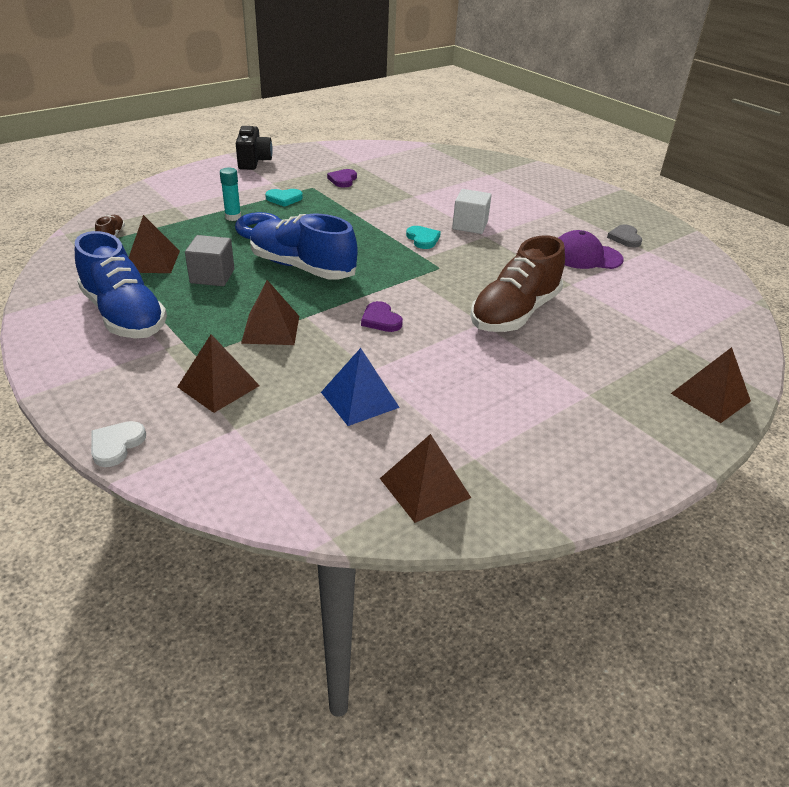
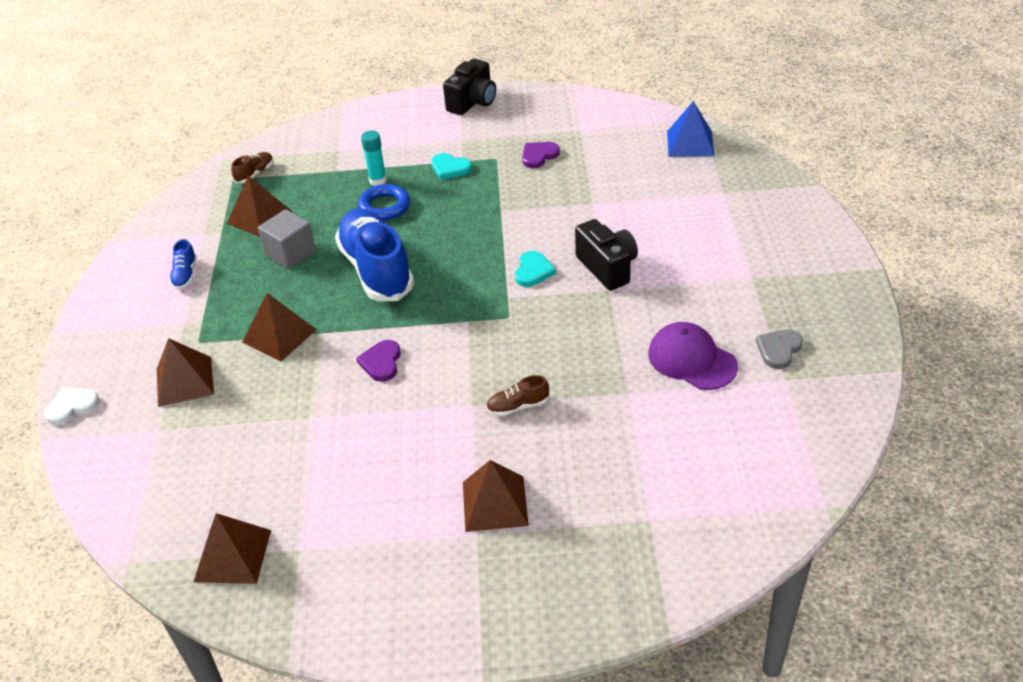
camera: 40 degrees right, 5 degrees up
(124, 315) = (185, 275): blue shoe -> blue shoe, size x0.41
(359, 399) = (273, 444): blue pyramid -> blue pyramid (690, 143)
(470, 225) = (607, 268): white cube -> black camera
(514, 313) = (518, 406): brown shoe -> brown shoe, size x0.41
(710, 397) = (597, 598): brown pyramid -> brown pyramid (495, 503)

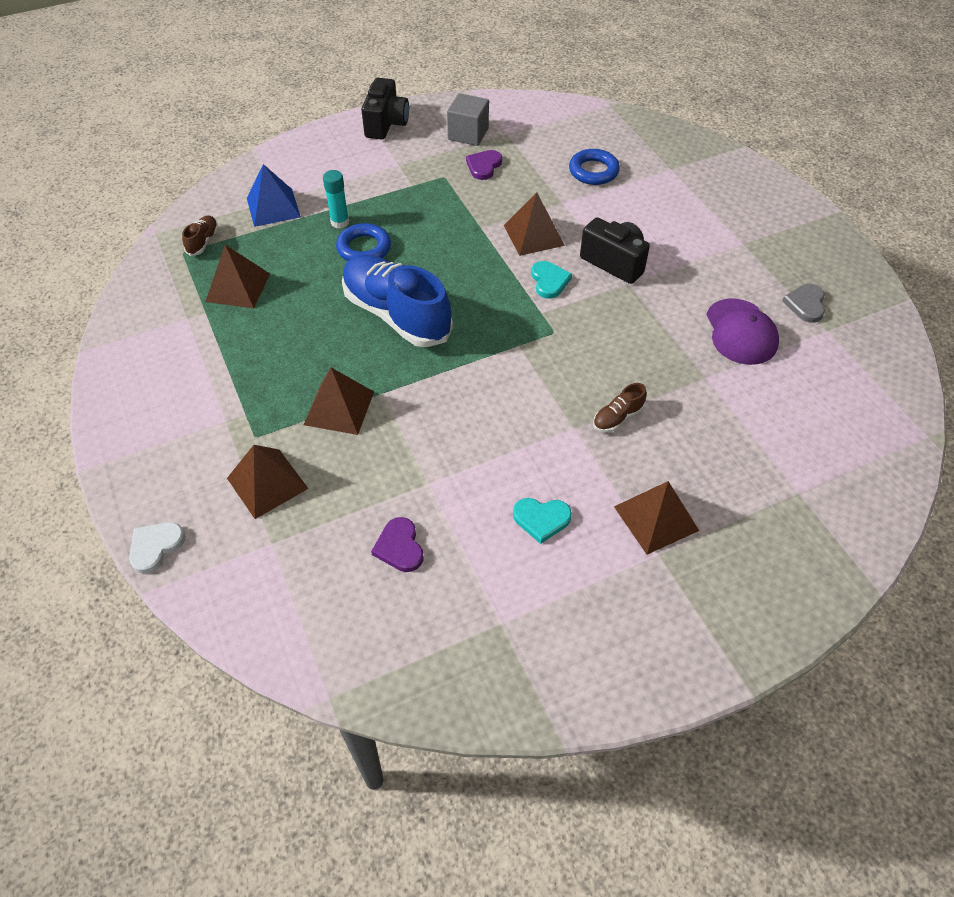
camera: 25 degrees left, 10 degrees up
(185, 275) = (194, 368): blue shoe -> none
(233, 555) = (437, 653): brown pyramid -> brown pyramid (534, 235)
(290, 253) = (296, 318): grey cube -> grey cube (468, 134)
(381, 362) = (461, 408): purple heart -> purple heart (399, 547)
(450, 168) = (405, 195): turquoise heart -> turquoise heart (541, 519)
(642, 180) = (593, 171): none -> blue ring
(690, 143) = (614, 128): blue pyramid -> blue pyramid (273, 207)
(692, 360) = (741, 332): purple cap -> purple cap turned 120 degrees counterclockwise

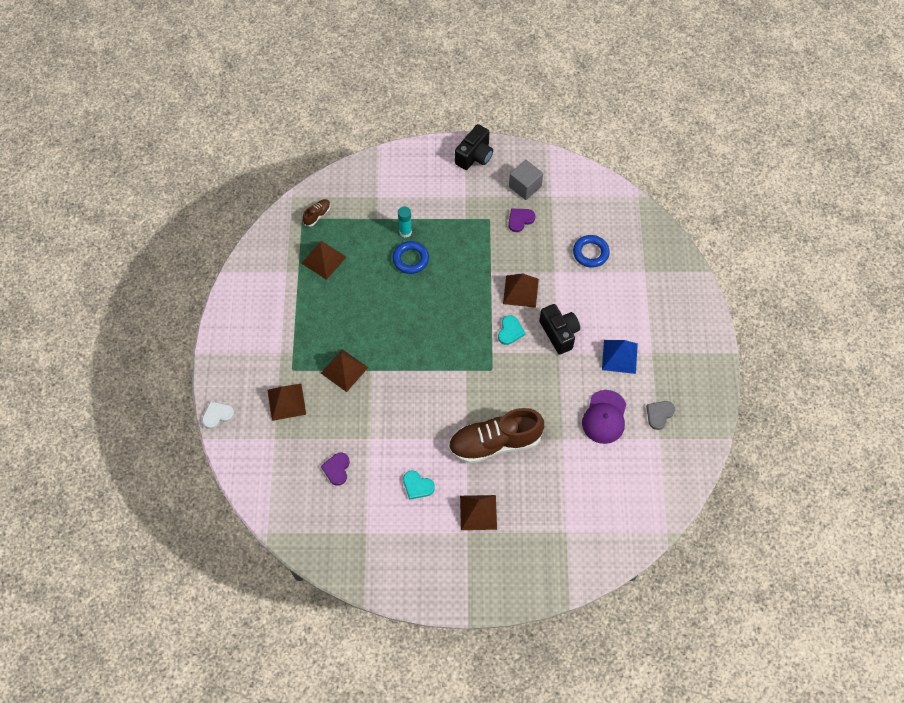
camera: 25 degrees right, 10 degrees up
(273, 207) = (370, 203): blue pyramid -> blue pyramid (619, 356)
(396, 315) = (406, 318): blue shoe -> none
(618, 417) = (495, 443): brown shoe -> brown shoe, size x2.42

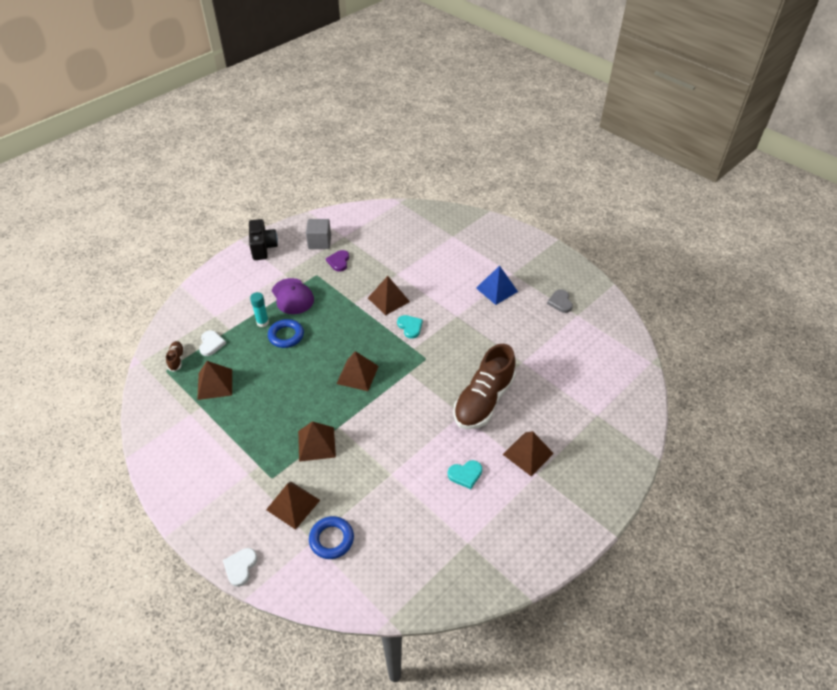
camera: 45 degrees left, 15 degrees down
(337, 469) = (391, 517): purple heart -> none
(352, 221) = (211, 344): none -> white heart
(427, 339) = (357, 374): none -> brown pyramid
(559, 333) = (443, 305): black camera -> none
(590, 253) = (407, 249): blue ring -> blue ring (331, 539)
(604, 417) = (531, 329): purple cap -> purple cap (292, 296)

